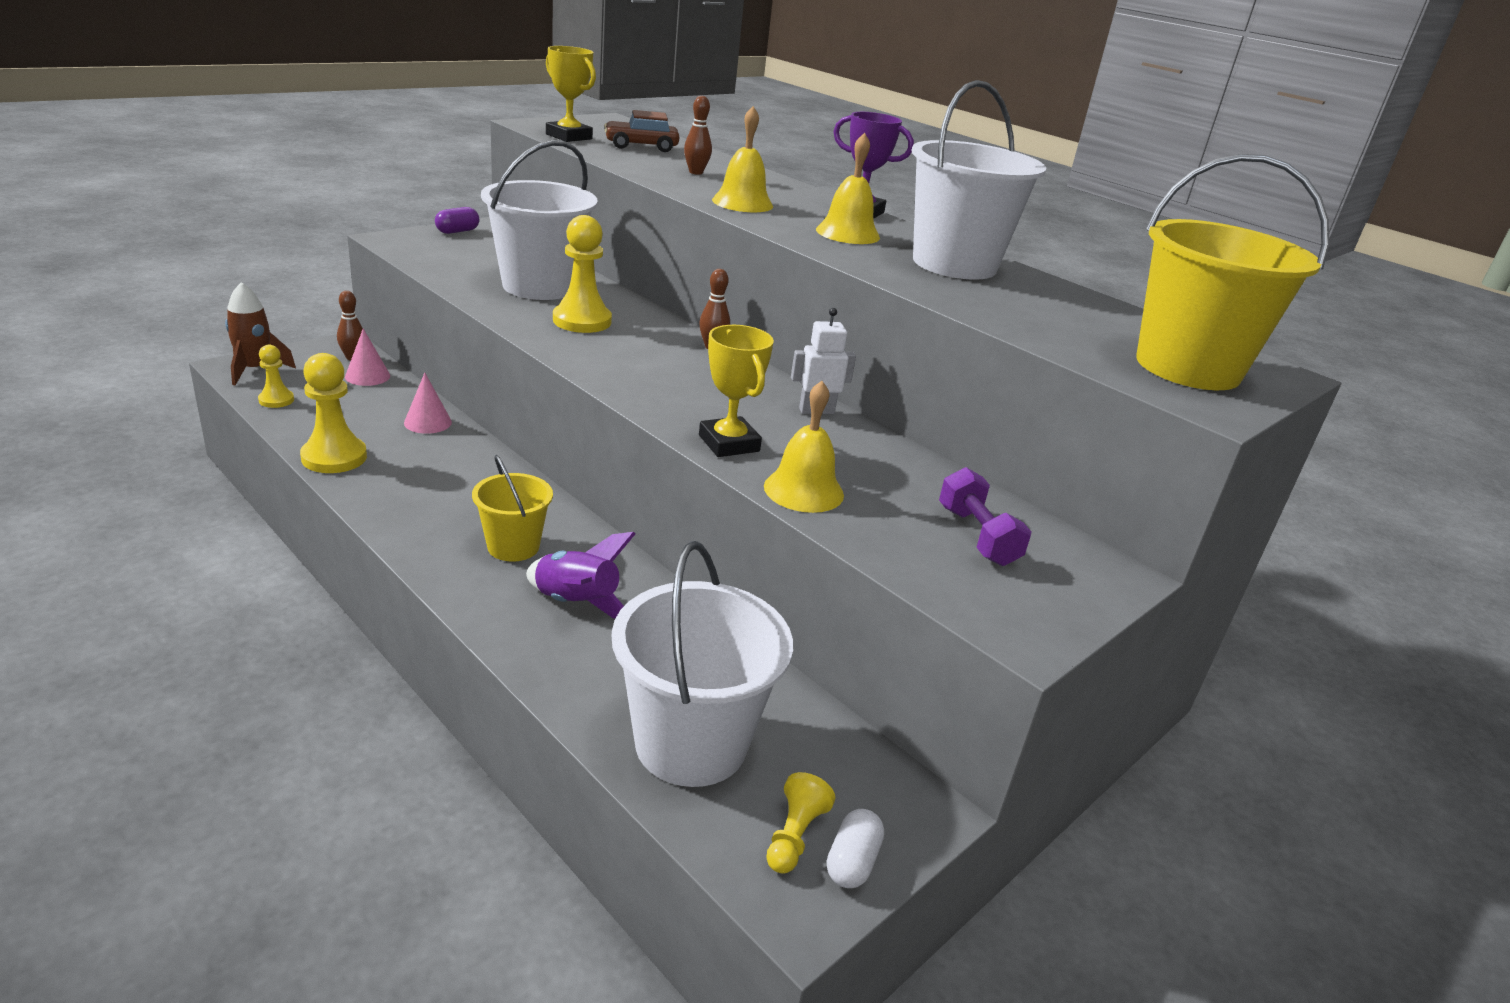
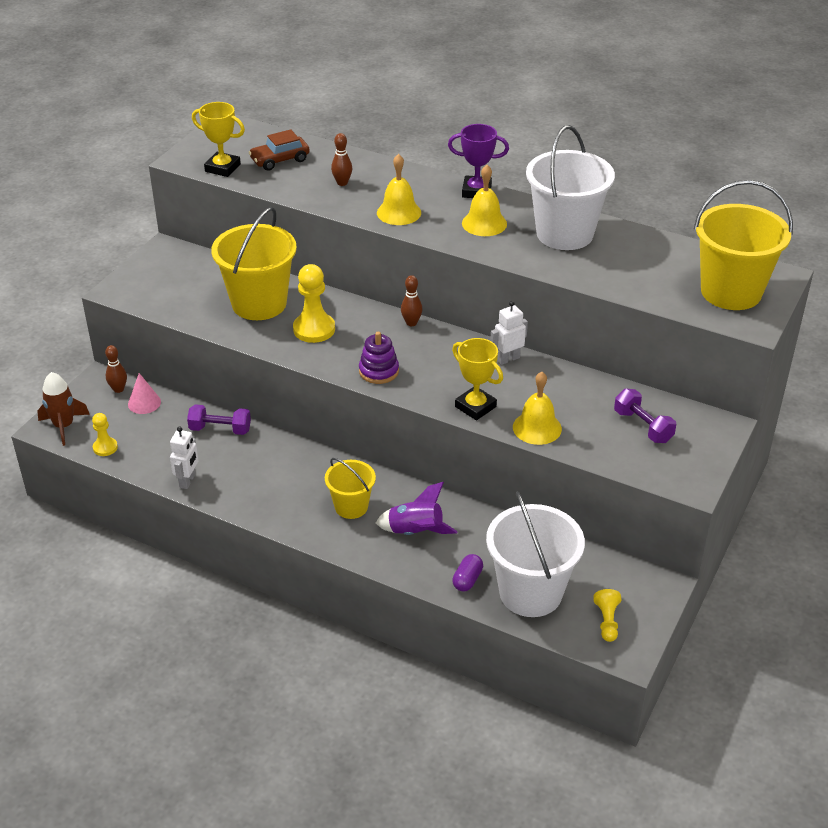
camera: 15 degrees left, 10 degrees up
(334, 457) = (188, 481): yellow pawn -> white robot
(428, 422) = (220, 429): pink cone -> purple dumbbell
(457, 231) = (152, 262): purple capsule -> purple capsule (467, 580)
(539, 286) = (259, 303): white bucket -> yellow bucket
(626, 375) = (378, 371): none -> purple stacking toy
(852, 862) = (640, 624): white capsule -> none

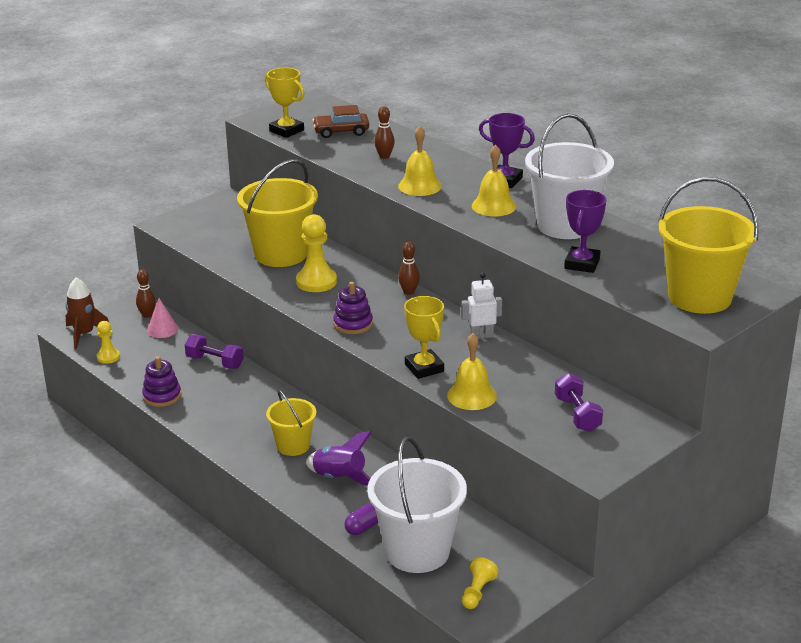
camera: 20 degrees right, 10 degrees down
(188, 481) = (162, 396): white robot -> purple stacking toy
(605, 275) = (582, 264): none -> purple trophy

